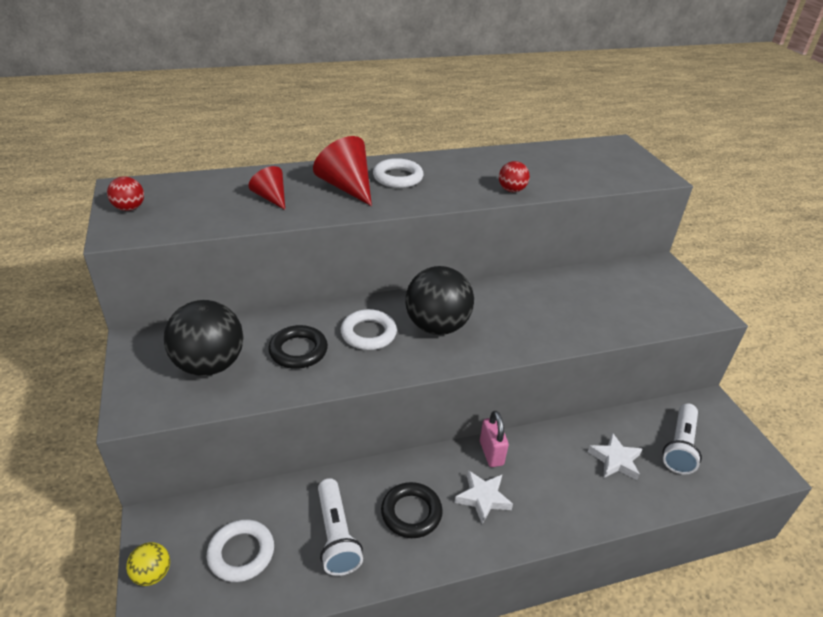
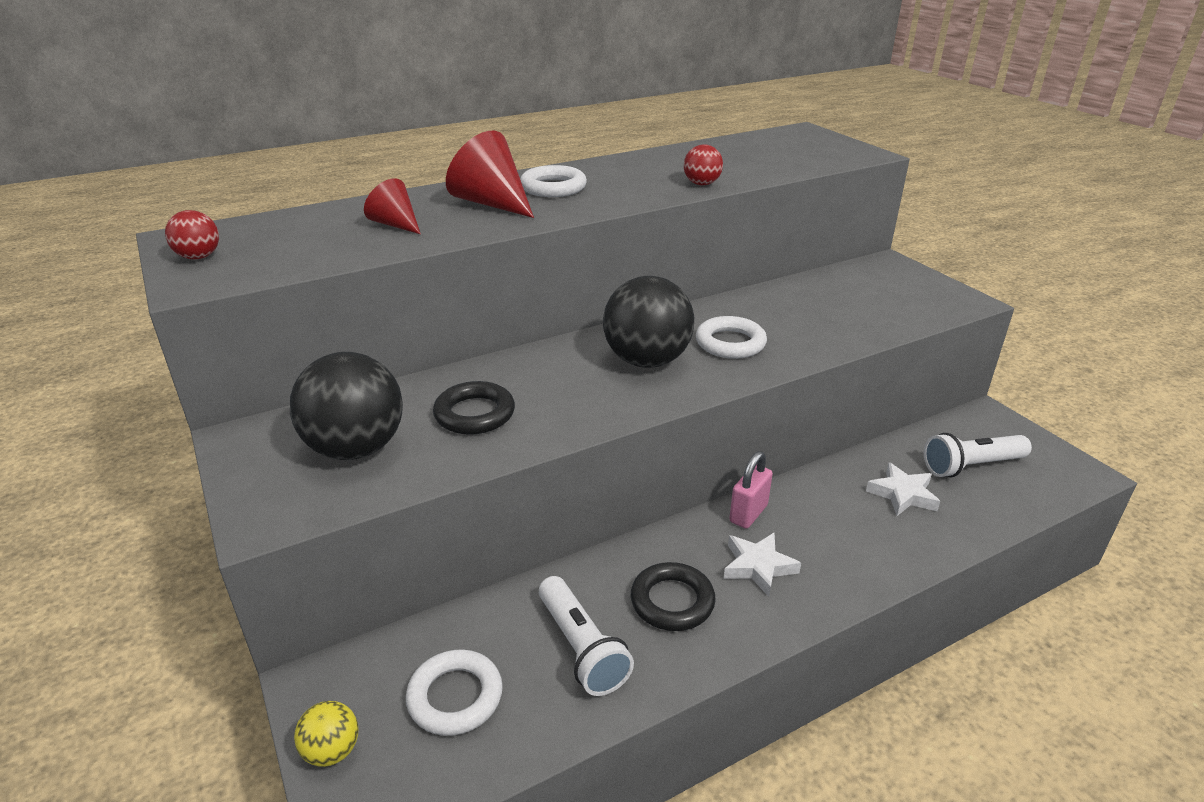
camera: 10 degrees left, 5 degrees down
(368, 333) = (561, 381): white ring -> white ring (730, 343)
(491, 453) = (748, 514): pink padlock -> pink padlock turned 60 degrees clockwise
(679, 446) = (971, 466): white flashlight -> white flashlight turned 60 degrees clockwise

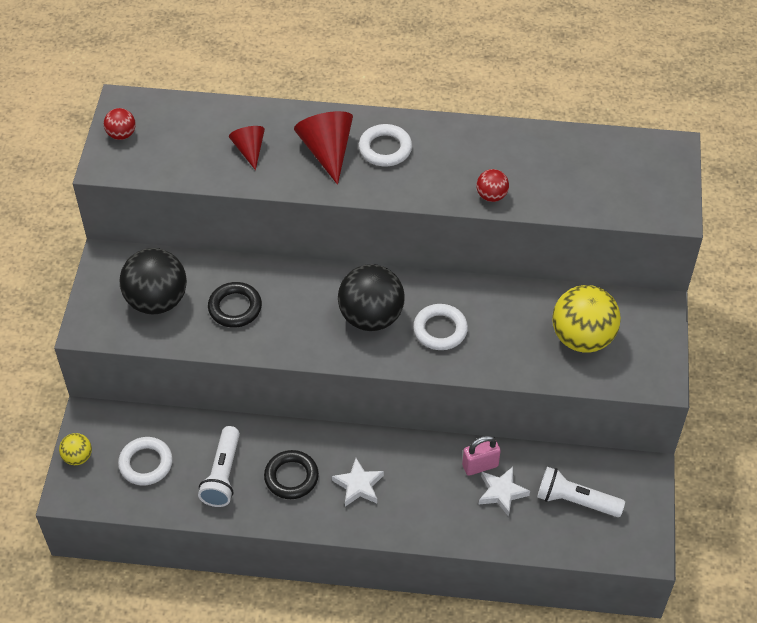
camera: 35 degrees right, 20 degrees up
(748, 514) = (390, 448): pink padlock -> pink padlock (480, 466)
(862, 300) = (582, 338): none -> yellow ball

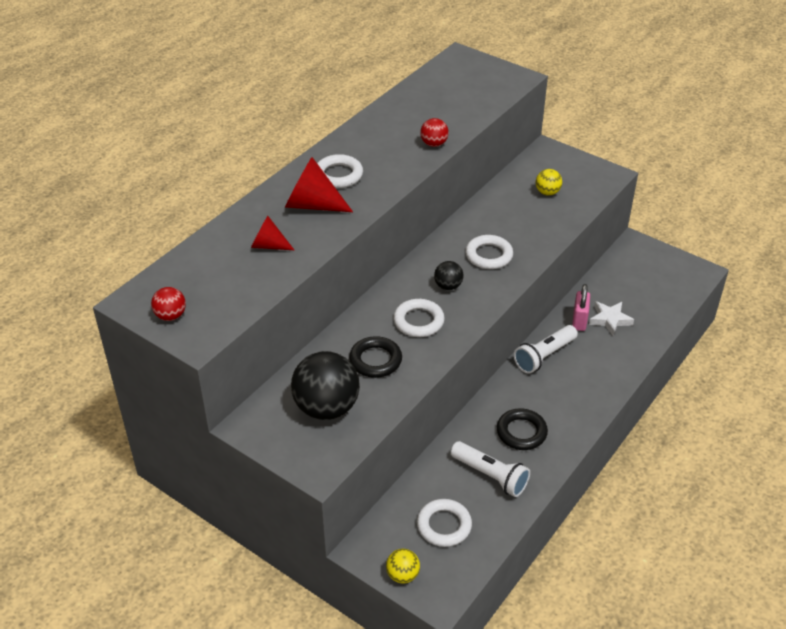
camera: 60 degrees left, 10 degrees down
(306, 316) = (418, 321): none -> white ring
(358, 485) = (555, 395): white star -> none
(371, 317) = (448, 286): black ball -> black ball, size x0.49
(575, 501) = (639, 287): white flashlight -> white flashlight (544, 356)
(582, 338) = (547, 192): yellow ball -> yellow ball, size x0.49

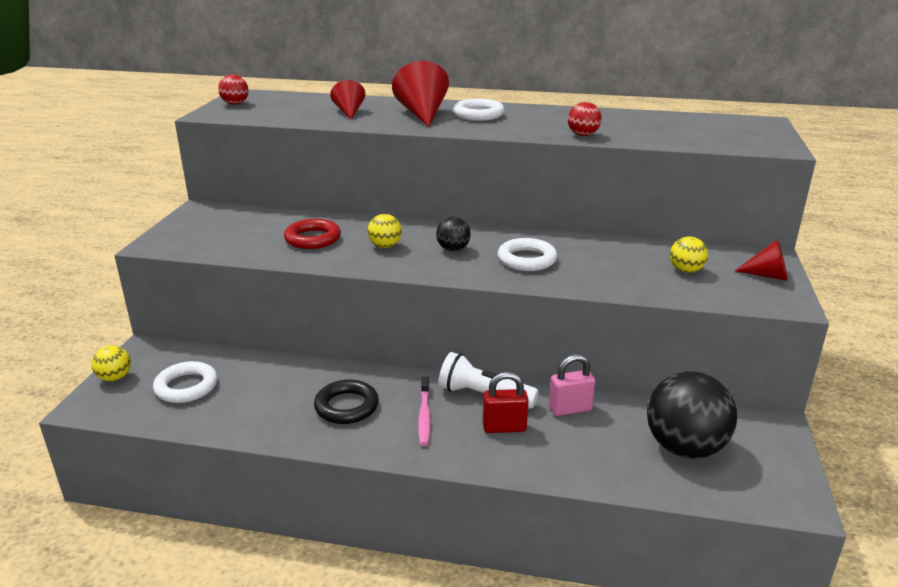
camera: 65 degrees right, 15 degrees down
(326, 408) = (236, 232): black ball -> black ball (684, 447)
(375, 360) = (313, 239): black ring -> red ring
(418, 321) = (385, 246): white ring -> yellow ball
(490, 476) = (268, 400): white flashlight -> none
(553, 394) = (424, 416): none -> pink toothbrush
(573, 164) = (768, 275): none -> red cone
(584, 359) = (504, 427): none -> red padlock
(610, 320) = (597, 433): white star -> none

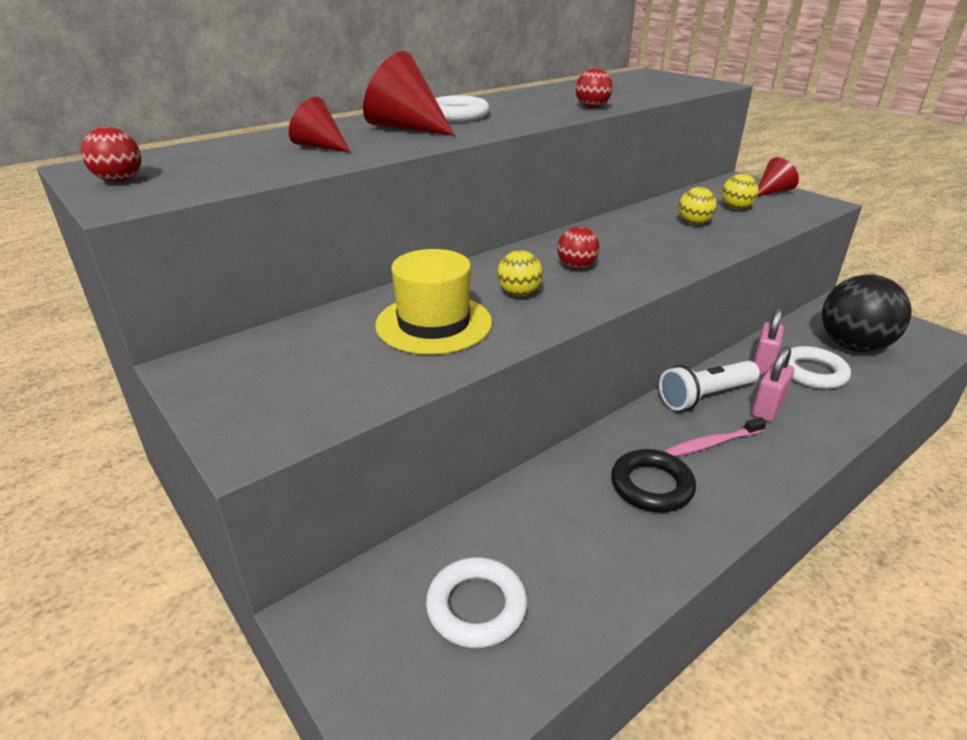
camera: 50 degrees left, 5 degrees up
(115, 378) = (364, 684): yellow ball -> yellow ball (694, 223)
(313, 239) = (434, 324): red ring -> yellow hat
(424, 416) = (712, 443): pink toothbrush -> pink toothbrush turned 120 degrees clockwise
(453, 249) = (576, 267): black ball -> red ball
(504, 427) = (767, 409): red padlock -> pink padlock
(526, 259) = (643, 247): white ring -> white ring (812, 372)

